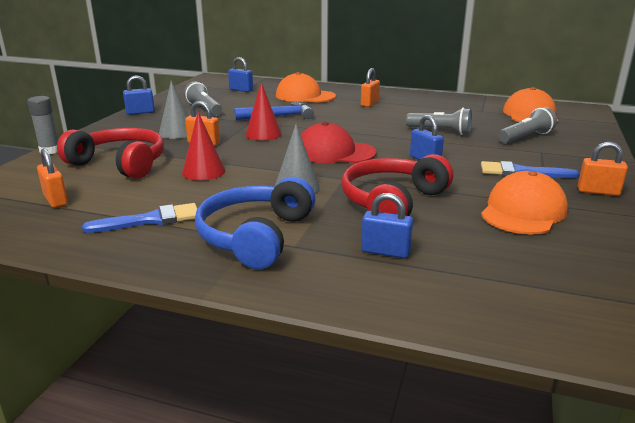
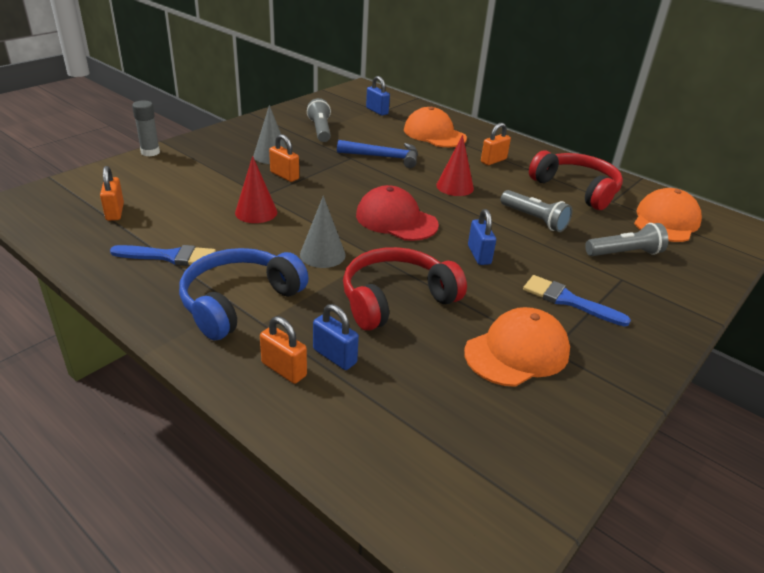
camera: 20 degrees right, 10 degrees up
(120, 164) = (194, 183): red headphones -> red headphones (576, 189)
(140, 112) = (259, 121): blue padlock -> none
(263, 134) = (348, 178): red cone -> red cone (455, 187)
(598, 191) = (629, 352): orange padlock -> orange padlock (284, 369)

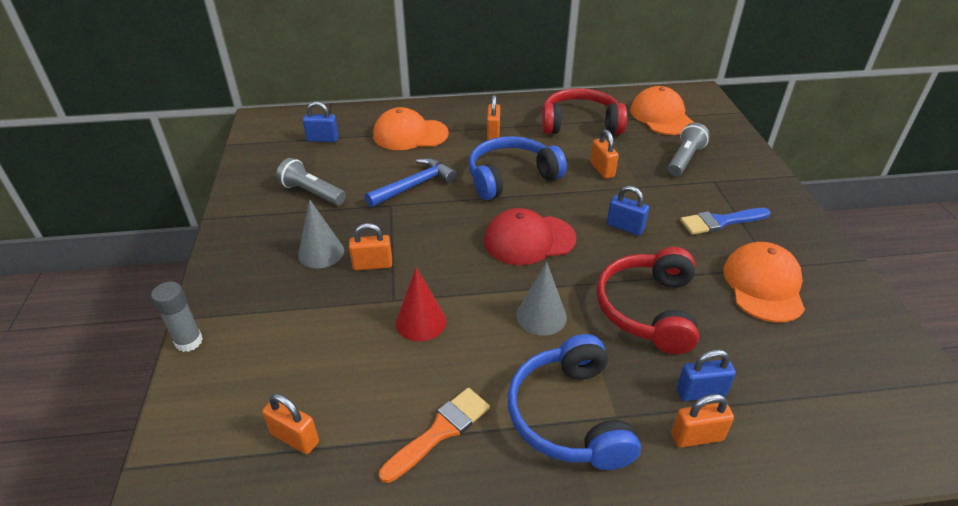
camera: 45 degrees left, 5 degrees up
(170, 257) = (440, 431): blue brush -> orange brush
(455, 187) = (511, 177): red cone -> blue headphones
(534, 219) = (602, 170): grey flashlight -> orange padlock

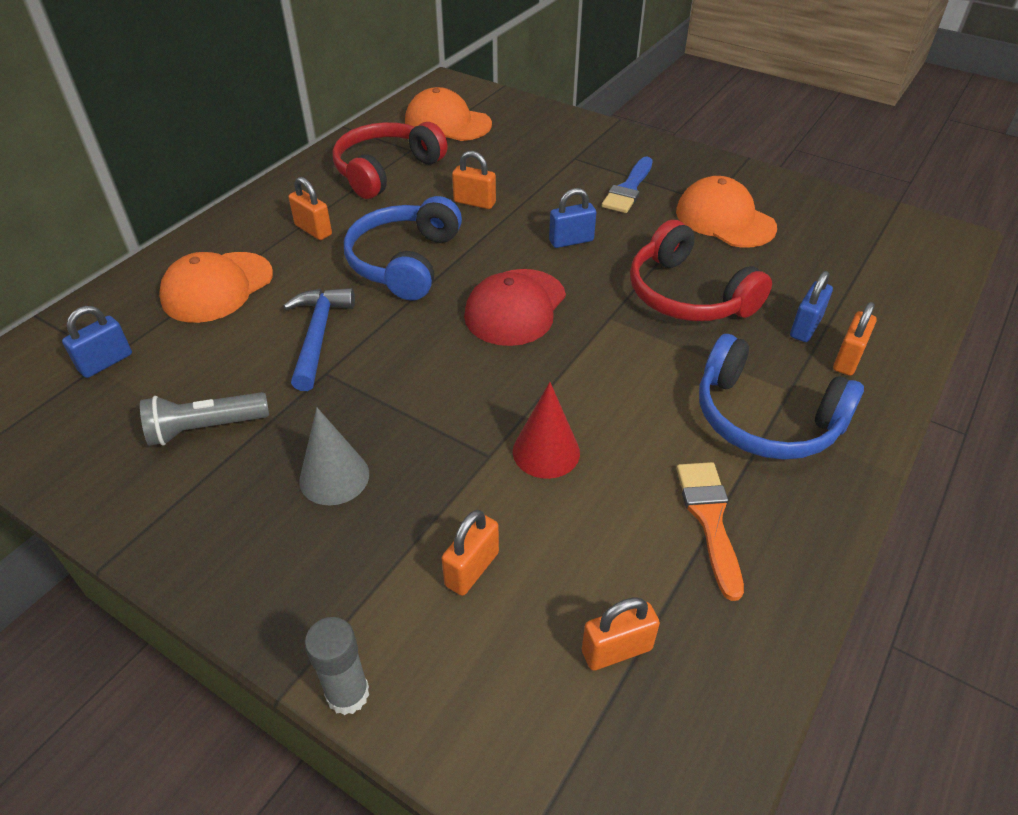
camera: 50 degrees left, 5 degrees up
(372, 265) = (412, 443): orange padlock -> orange padlock (472, 569)
(541, 316) = (628, 362): grey cone -> none
(684, 159) = (525, 152): grey flashlight -> none

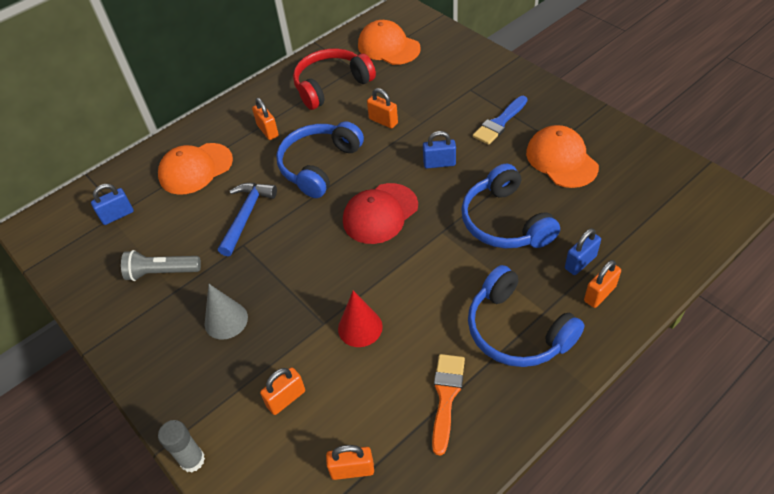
camera: 20 degrees right, 5 degrees up
(688, 295) = (505, 221): red headphones -> blue headphones

